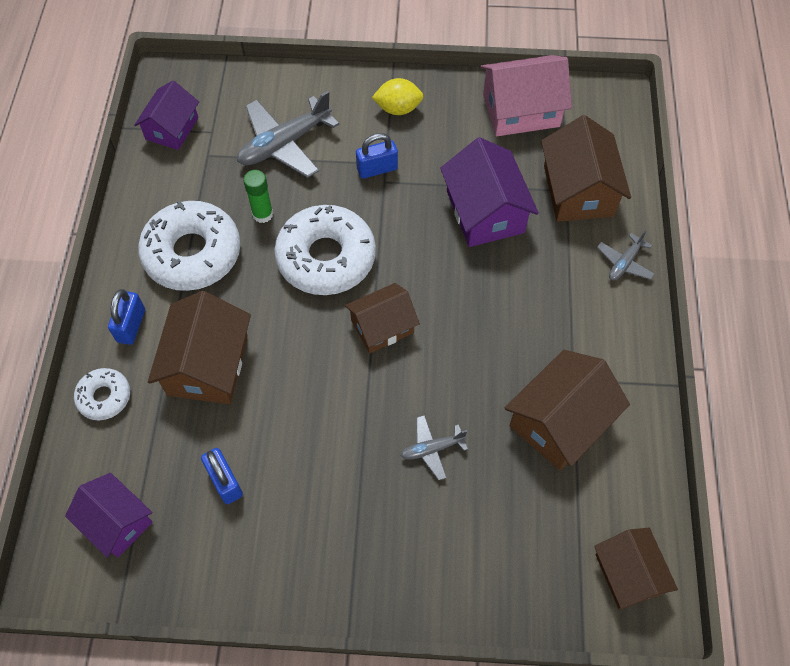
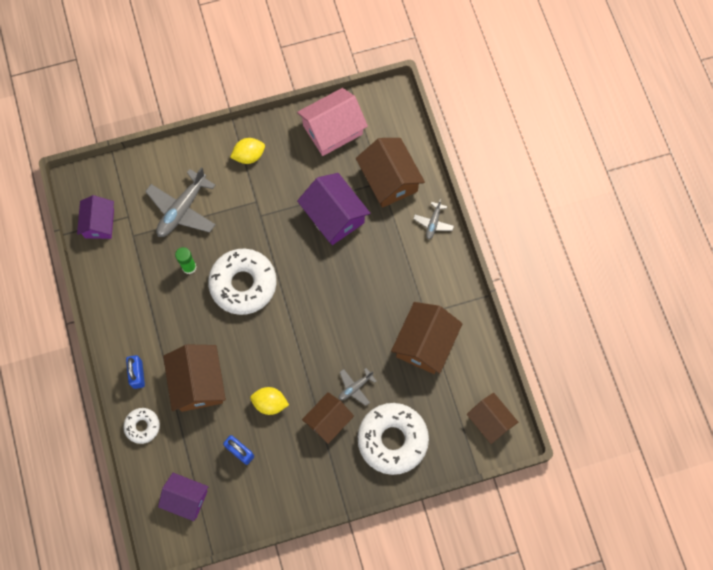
camera: 20 degrees left, 10 degrees up
(192, 253) = (155, 311): white donut -> white donut (392, 440)
(297, 428) = (270, 403): none -> yellow lemon
(377, 169) = (252, 207): blue padlock -> none
(382, 326) = (297, 319): brown house -> brown house (328, 420)

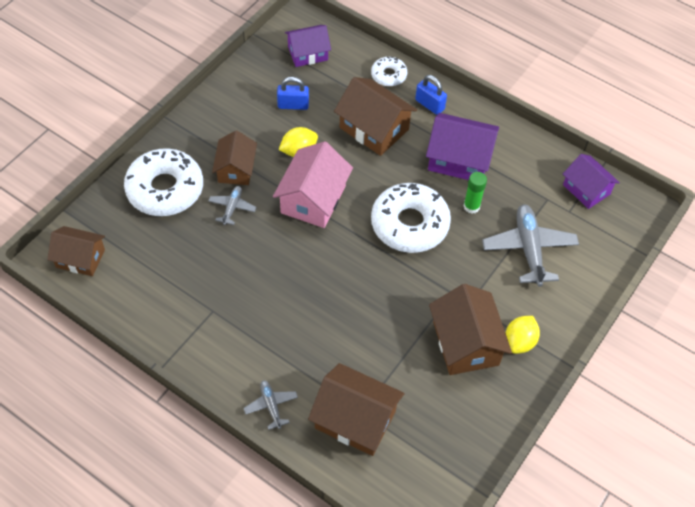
camera: 140 degrees right, 15 degrees down
(332, 130) = (462, 431): pink house -> pink house (313, 199)
(334, 216) = (380, 342): purple house -> purple house (459, 159)
(425, 343) = (193, 284): brown house -> brown house (465, 343)

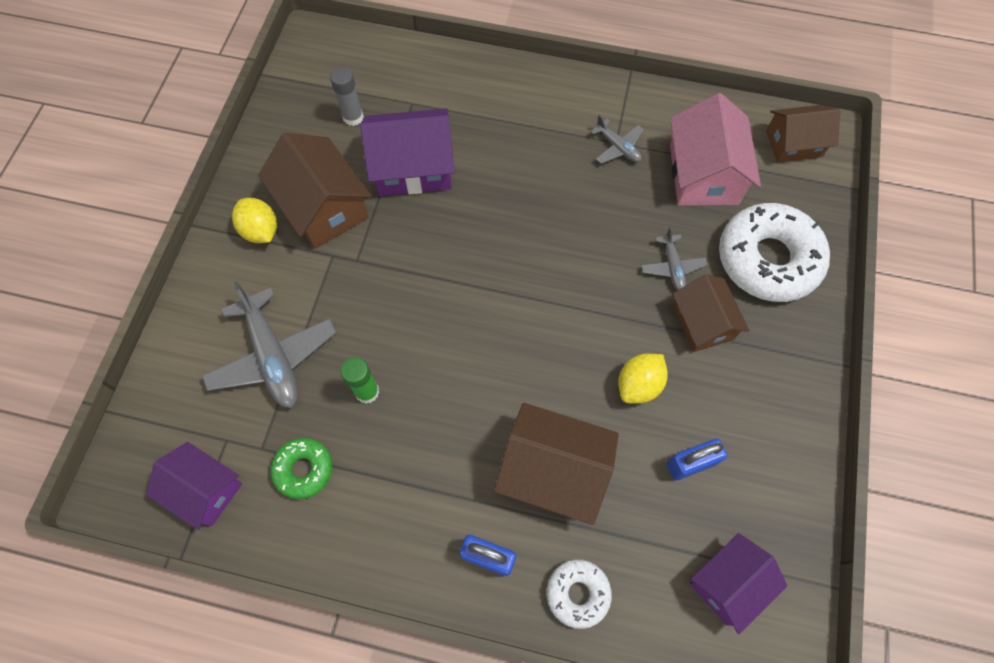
camera: 160 degrees right, 10 degrees up
(271, 406) = (503, 77): grey plane -> grey plane (617, 147)
(313, 199) = (580, 318): pink house -> pink house (703, 174)
(355, 419) = (415, 94): brown house -> none
(409, 224) = (441, 331): white donut -> none
(417, 416) = (353, 117): none -> grey glue stick
(459, 159) = (408, 467): purple house -> purple house (413, 167)
(519, 342) = (261, 231): yellow lemon -> yellow lemon turned 45 degrees counterclockwise
(523, 179) = (304, 469): none -> green donut

